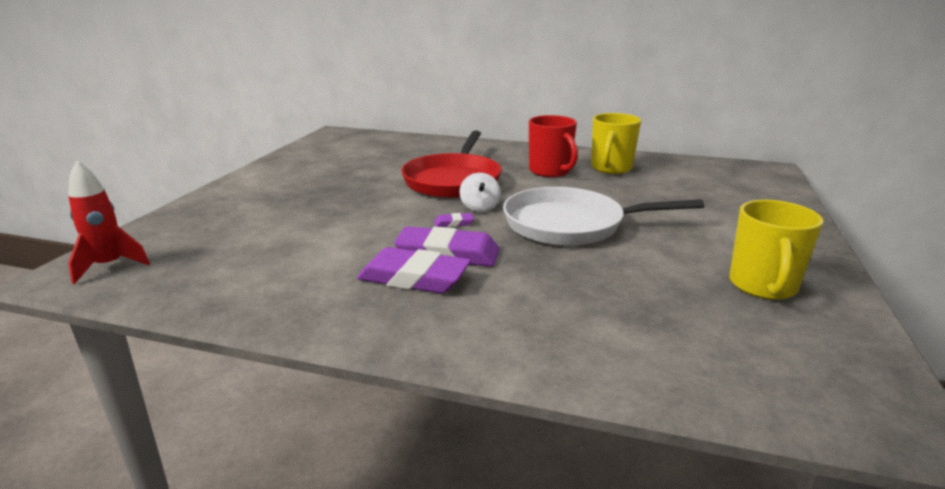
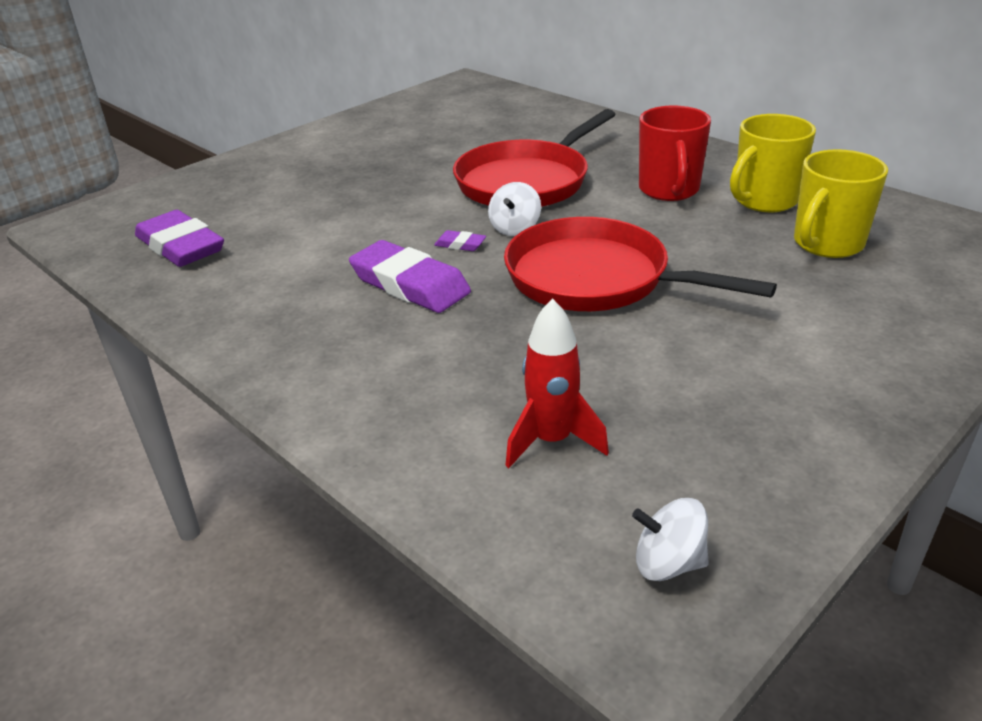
camera: 30 degrees right, 10 degrees up
(109, 266) = (107, 223): red rocket -> red rocket (552, 441)
(414, 278) = (345, 305): purple eraser -> purple eraser (181, 246)
(570, 225) = (595, 278): white pan -> red pan
(763, 286) = (737, 431): yellow mug -> yellow mug (827, 244)
(834, 372) = (668, 563): none -> white spinning top

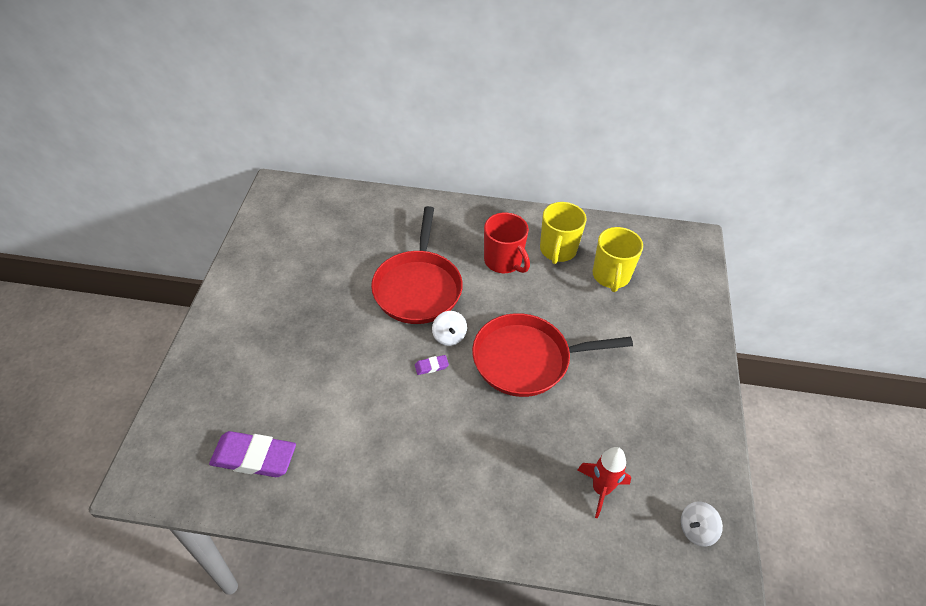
camera: 40 degrees left, 15 degrees up
(410, 284) = (435, 416): purple eraser -> none

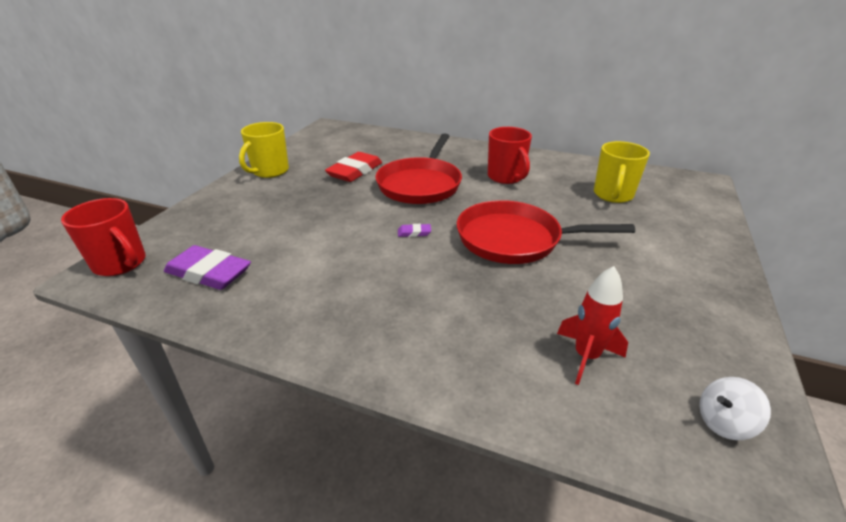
camera: 15 degrees right, 15 degrees down
(158, 462) = (121, 264): none -> red mug
(341, 275) = (355, 171): none -> red eraser
(449, 336) = (439, 215): white spinning top -> none
(557, 250) = (560, 175): yellow mug -> yellow mug (270, 171)

